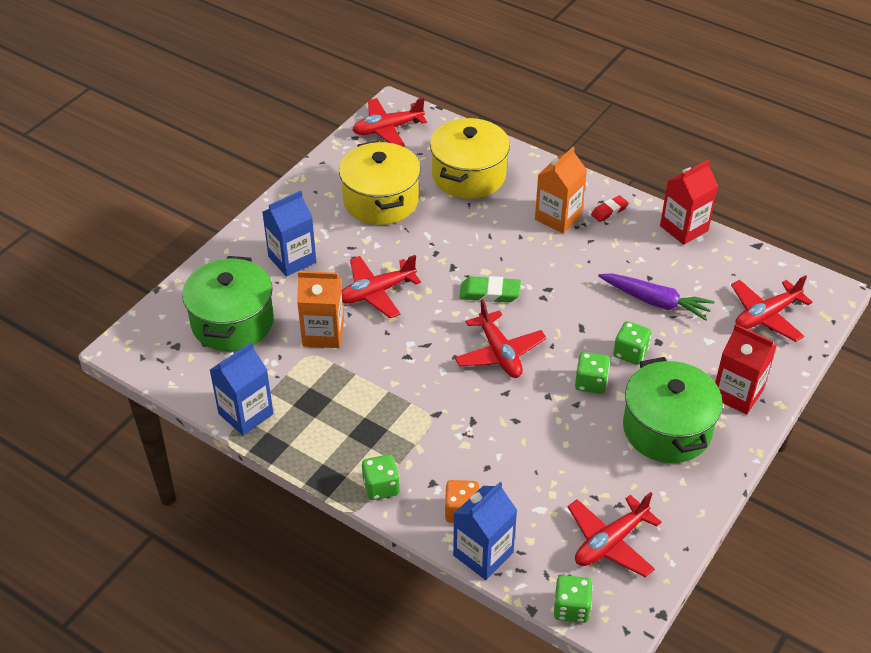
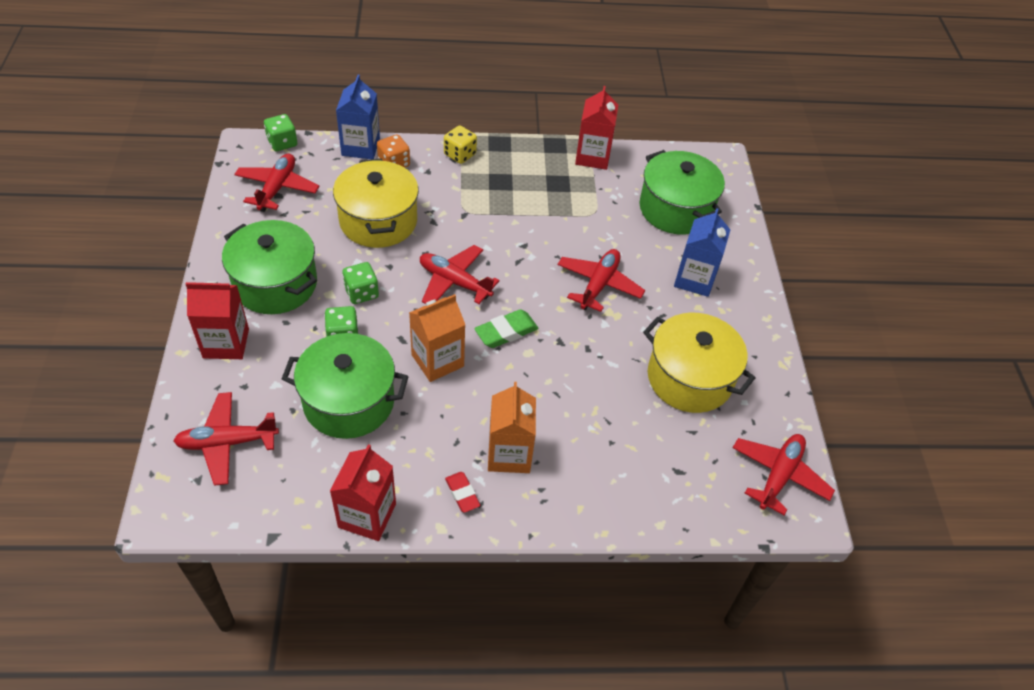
camera: 140 degrees right, 5 degrees up
(246, 414) = (592, 157): blue carton -> red carton
(323, 333) = (603, 232): orange carton -> orange carton (437, 360)
(381, 487) = (460, 154): green dice -> yellow dice
(469, 175) = (640, 459): yellow pot -> yellow pot (378, 221)
(609, 211) = (462, 494): red eraser -> red eraser turned 45 degrees counterclockwise
(655, 301) = (349, 401): purple carrot -> green pot
(766, 316) = (227, 442): red plane -> red plane turned 120 degrees counterclockwise

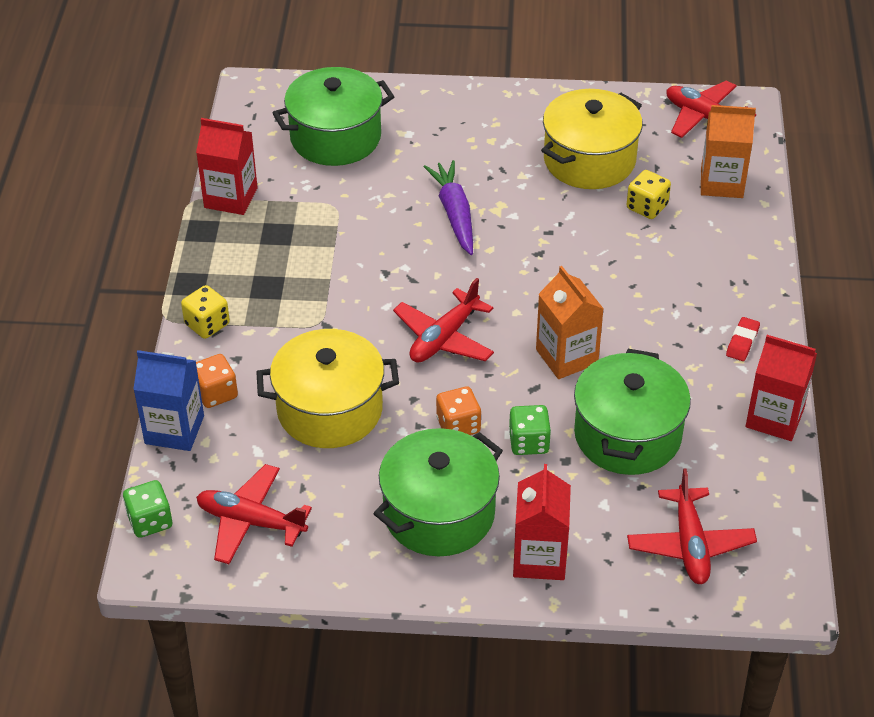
camera: 80 degrees left, 5 degrees down
(361, 293) = (458, 426): green dice -> orange dice
(462, 494) = (742, 342): red eraser -> red eraser turned 45 degrees counterclockwise
(506, 332) = (524, 296): green eraser -> none
(509, 454) = (691, 303): orange carton -> orange carton (721, 183)
(599, 285) = (454, 214): red plane -> purple carrot
(634, 422) = (647, 207): none -> yellow dice
(694, 279) = (450, 137): blue carton -> none

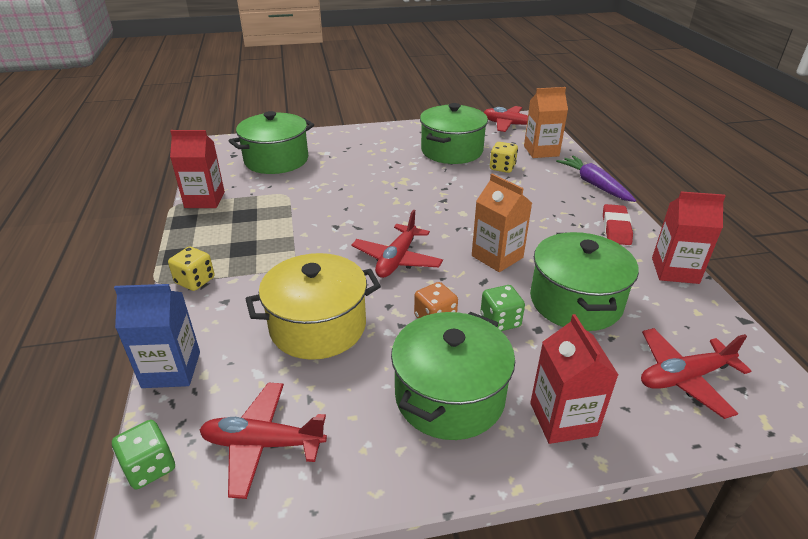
camera: 15 degrees left, 10 degrees down
(216, 393) = (209, 331): orange dice -> none
(454, 214) = (374, 187): purple carrot -> purple carrot (594, 185)
(589, 160) = (452, 151): yellow pot -> green pot
(690, 544) = (684, 378): red plane -> red plane turned 90 degrees clockwise
(742, 342) = (616, 228): red eraser -> red eraser, size x1.50

